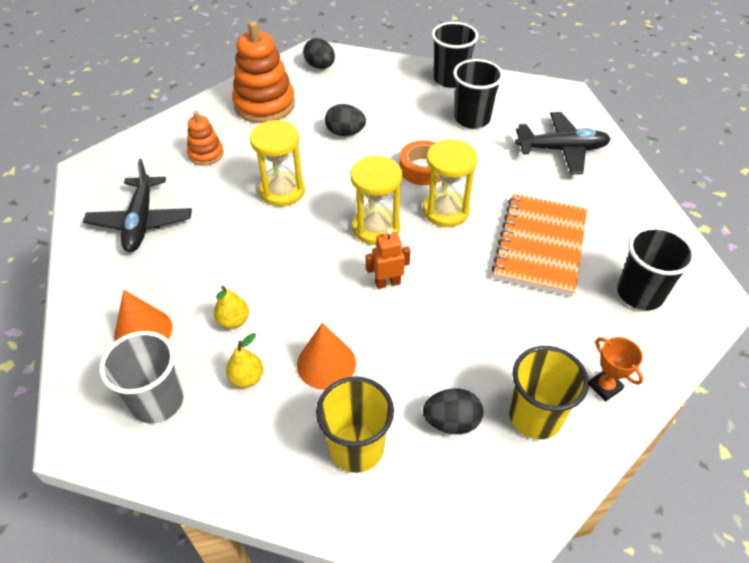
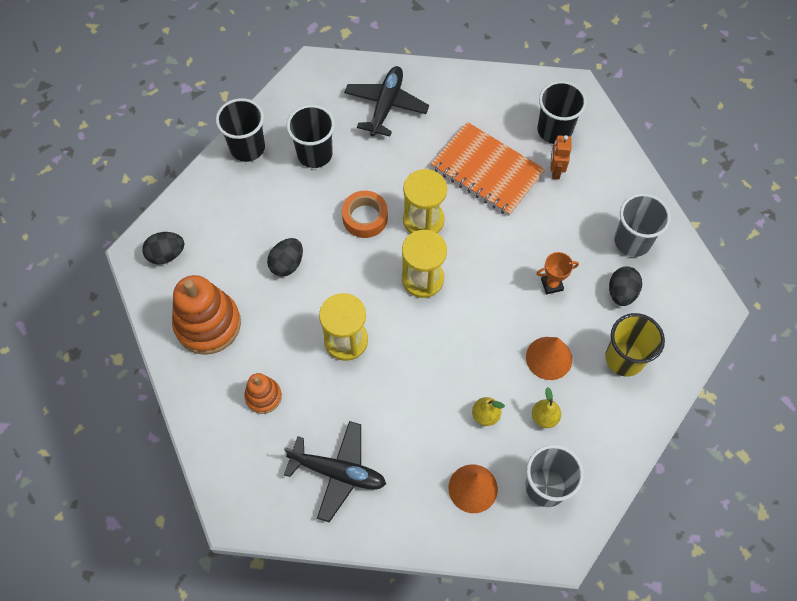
camera: 70 degrees left, 15 degrees up
(387, 283) = (486, 290): orange robot -> orange robot (555, 171)
(535, 416) = (632, 241): yellow cup -> grey cup
(604, 387) = (622, 190): orange trophy -> orange trophy (552, 284)

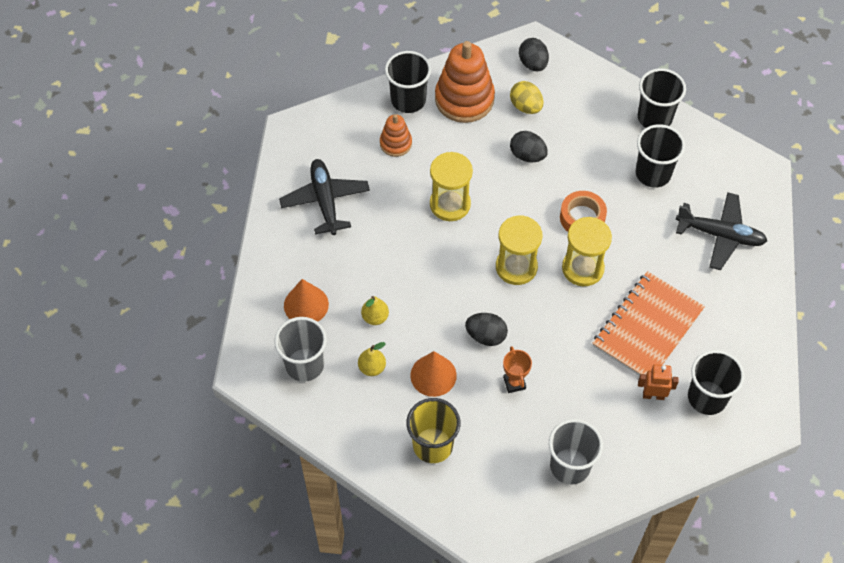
camera: 90 degrees right, 5 degrees down
(204, 383) = (408, 100): none -> black cup
(223, 263) = (526, 106): none -> yellow egg
(338, 472) = (325, 201): black plane -> black plane turned 150 degrees clockwise
(621, 293) = (507, 449): black egg -> black egg (486, 336)

